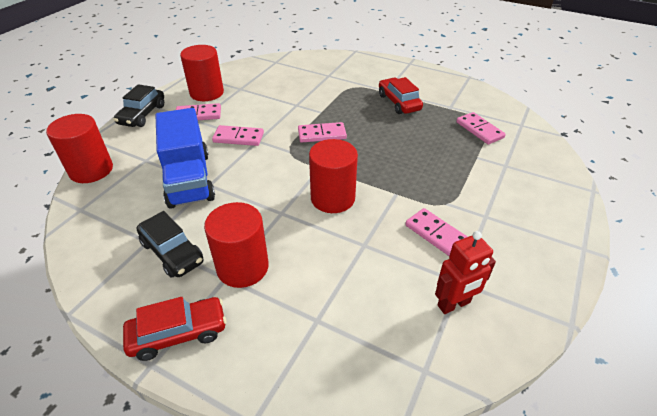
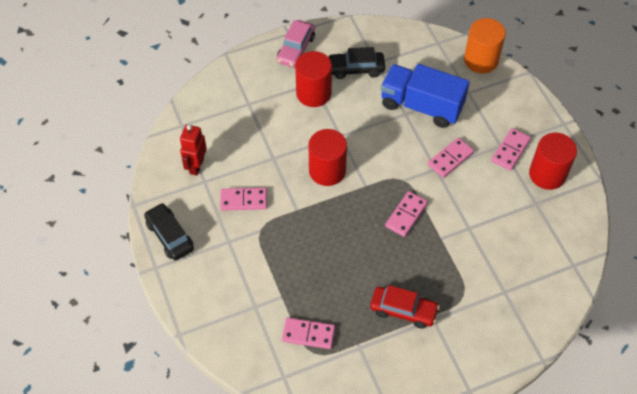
camera: 130 degrees right, 15 degrees up
(91, 170) = (481, 60): red cylinder -> orange cylinder
(142, 115) = (542, 115): black car -> black car (170, 236)
(178, 334) = (296, 49): red car -> pink car

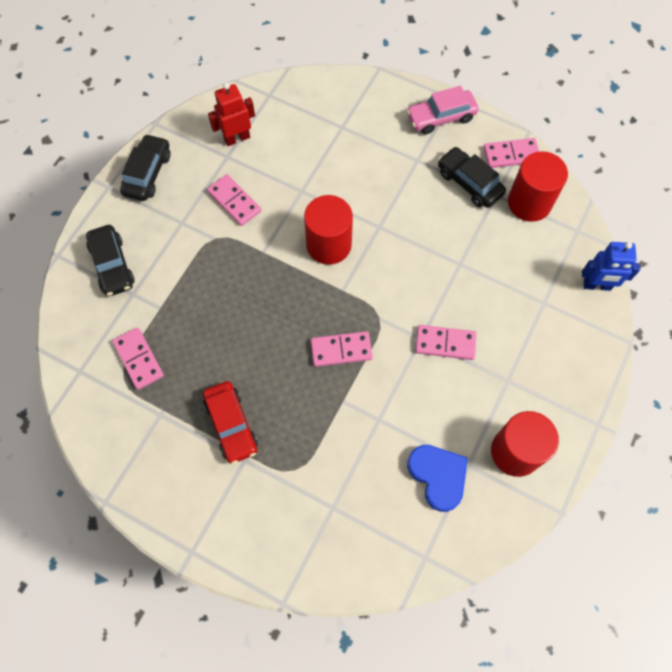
camera: 50 degrees right, 10 degrees up
(221, 304) = (112, 265): none -> black car
(313, 93) = (405, 169): red cylinder -> red cylinder (529, 202)
(421, 106) = (483, 271): blue truck -> none
(481, 60) = (597, 285): orange cylinder -> blue robot
(510, 150) = (510, 394): pink domino -> pink domino (511, 154)
(530, 223) = (438, 476): none -> blue heart

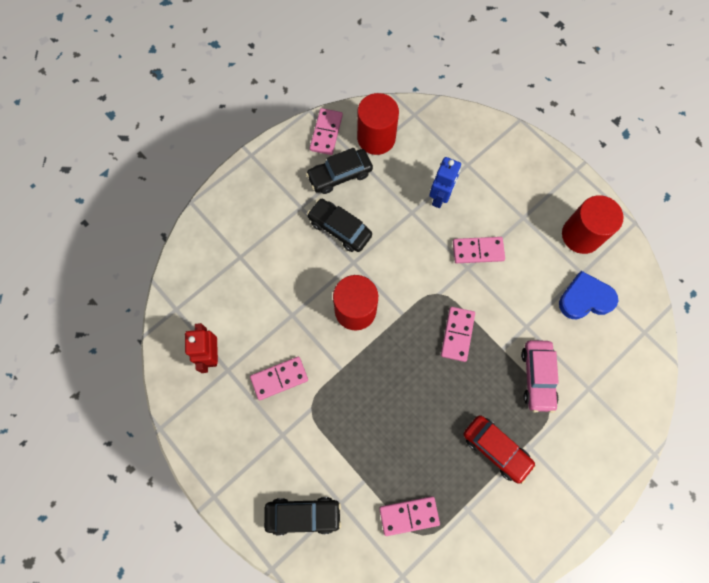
camera: 70 degrees left, 5 degrees up
(148, 173) = (215, 452): black car -> black car (339, 229)
(231, 425) = (496, 449): red car -> red car turned 45 degrees clockwise
(441, 117) = (266, 171): pink car -> pink car (537, 377)
(445, 343) = (478, 251): pink domino -> pink domino turned 60 degrees clockwise
(597, 285) = (466, 121): blue robot -> blue robot (440, 197)

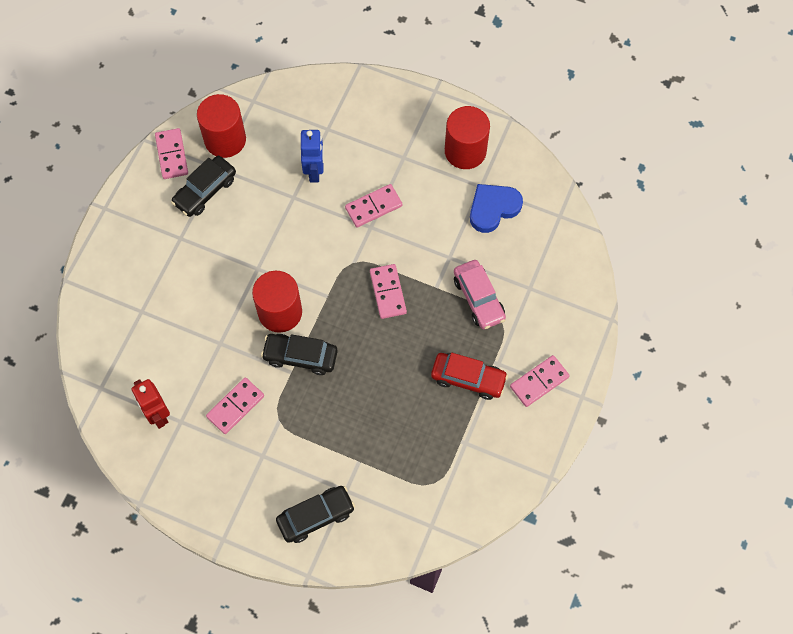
camera: 25 degrees left, 5 degrees down
(339, 229) = (229, 242): black car -> black car (300, 356)
(409, 515) = (414, 472): pink domino -> pink domino (539, 382)

